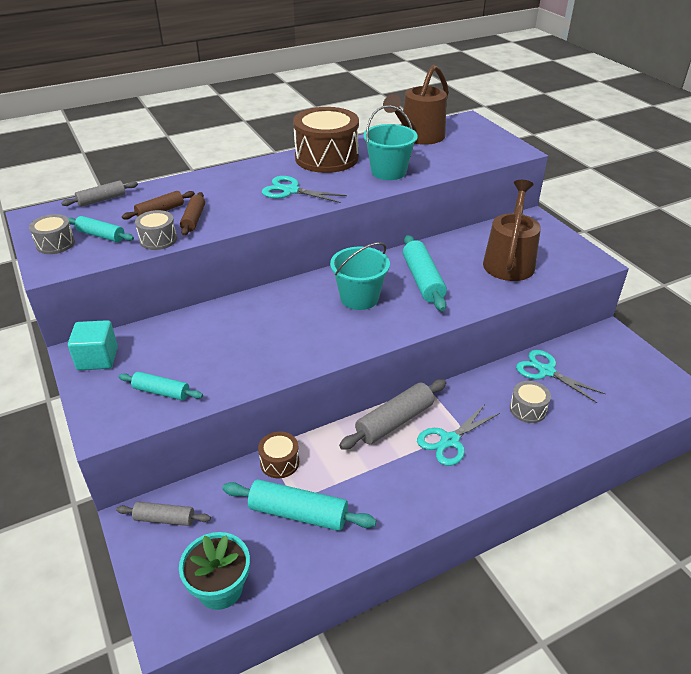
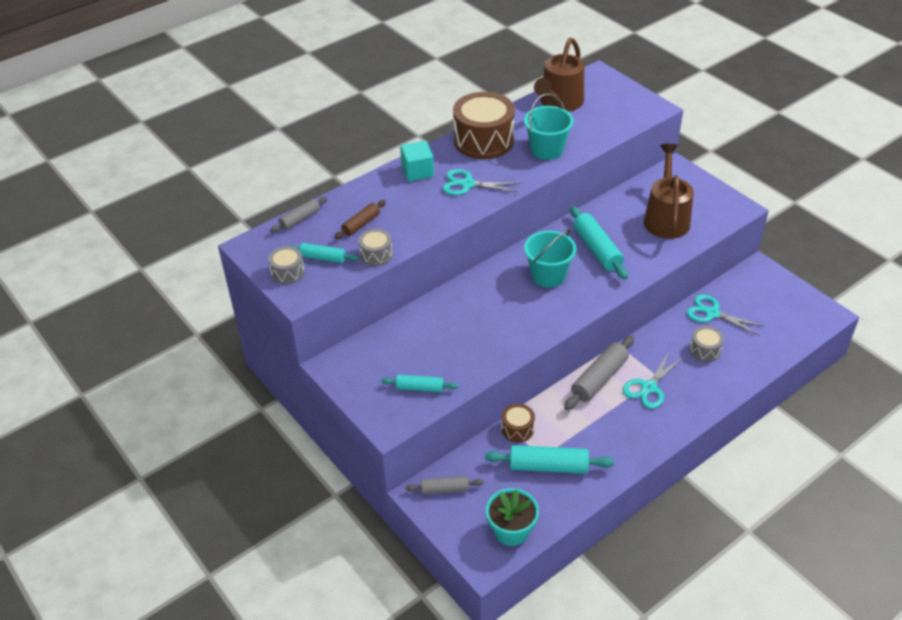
camera: 10 degrees left, 5 degrees up
(97, 358) = (350, 368): turquoise cube -> turquoise cube (417, 172)
(193, 219) = (396, 228): brown rolling pin -> none

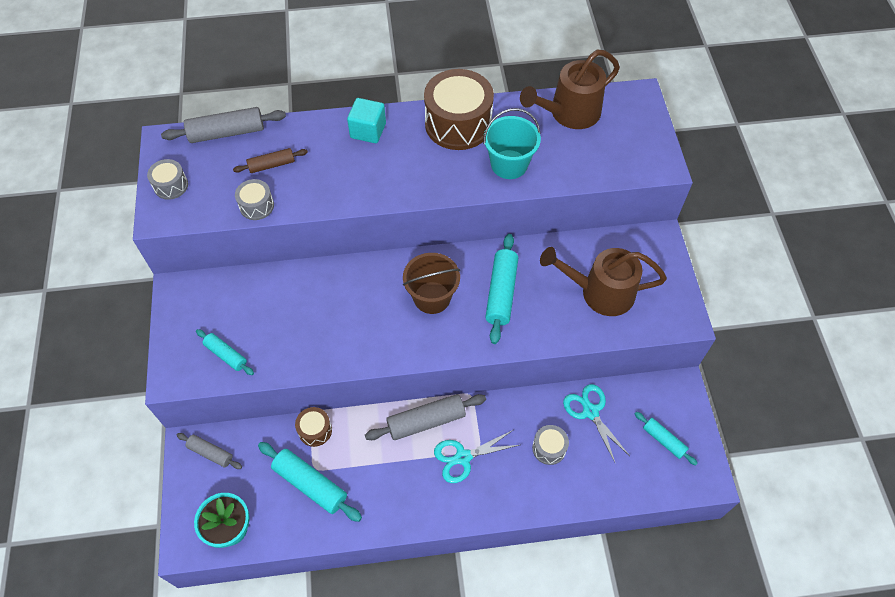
camera: 30 degrees right, 15 degrees up
(300, 219) = (227, 132): grey rolling pin -> grey rolling pin, size x1.67
(323, 258) = (211, 185): turquoise rolling pin -> turquoise rolling pin (663, 440)
(467, 184) = (400, 168): turquoise scissors -> none
(548, 275) = (432, 297): turquoise bucket -> brown bucket
(666, 218) = (599, 292): brown watering can -> brown watering can turned 120 degrees counterclockwise

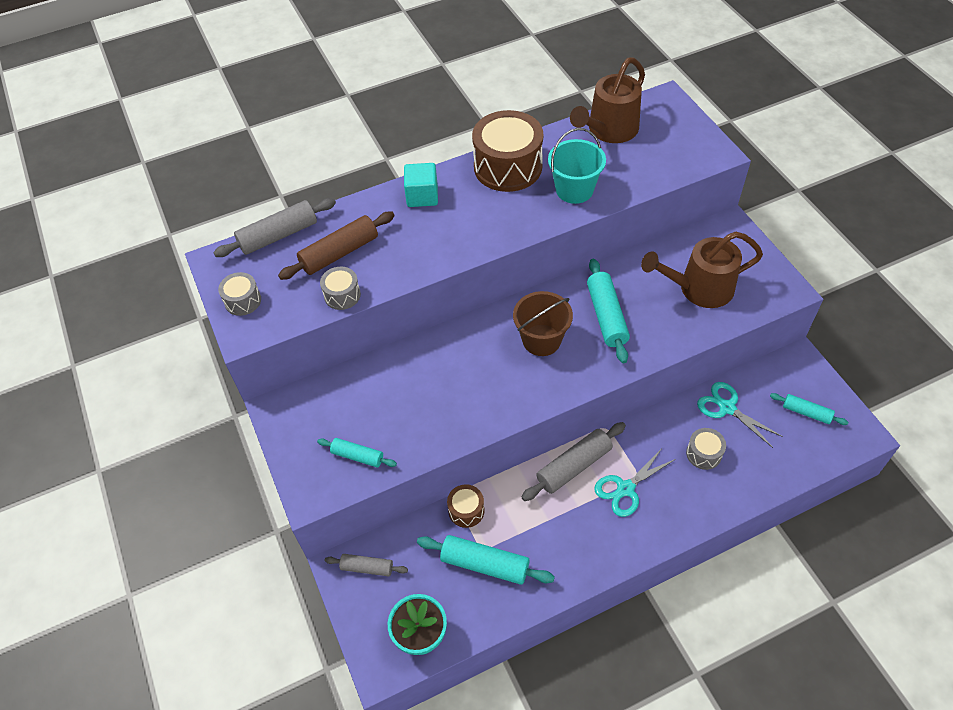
camera: 15 degrees left, 5 degrees down
(271, 165) = (339, 253): brown rolling pin -> brown rolling pin, size x1.67

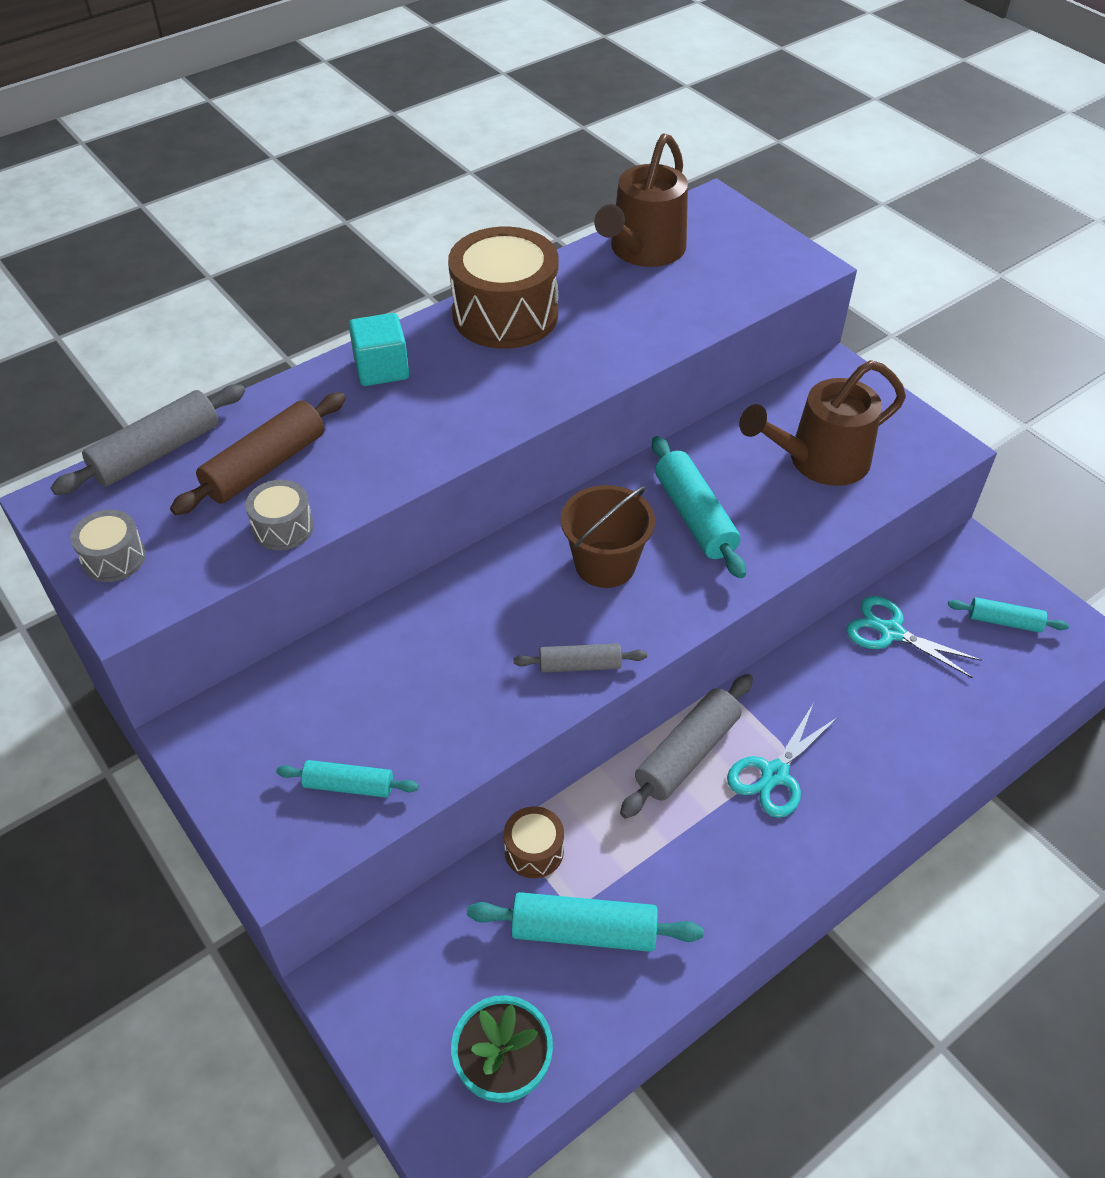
camera: 15 degrees left, 5 degrees down
(367, 567) = (389, 973): grey rolling pin -> grey rolling pin (580, 665)
(574, 190) = (614, 335): turquoise bucket -> none
(704, 453) = (876, 703): grey drum -> none

